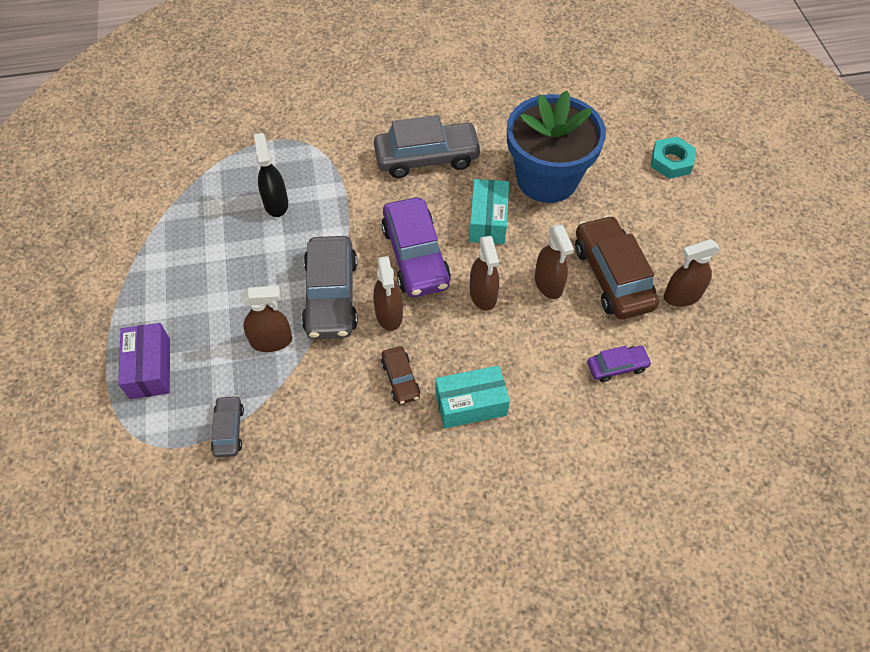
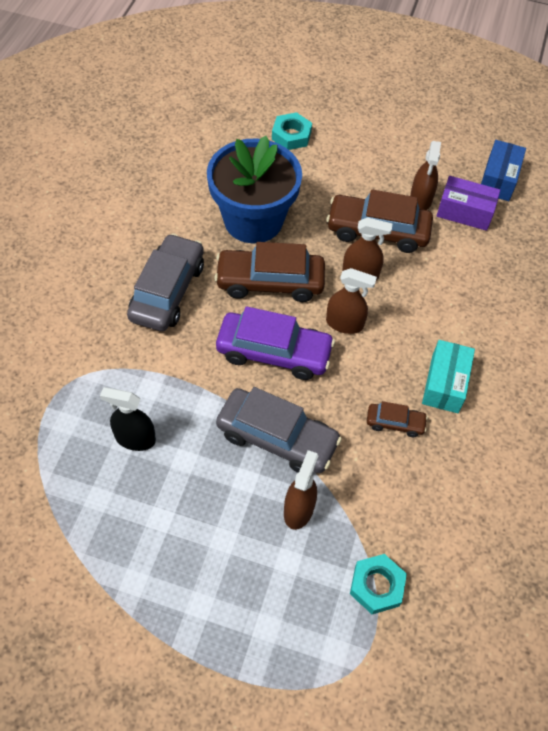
camera: 65 degrees left, 0 degrees up
(150, 368) = (269, 635): purple box -> purple box (464, 212)
(229, 430) = (377, 586): grey car -> turquoise nut
(389, 314) = (324, 401): brown spray bottle -> none
(488, 220) = (270, 282): turquoise box -> brown car
(617, 367) = (460, 272): purple car -> none
(774, 356) = (498, 179): none -> blue box

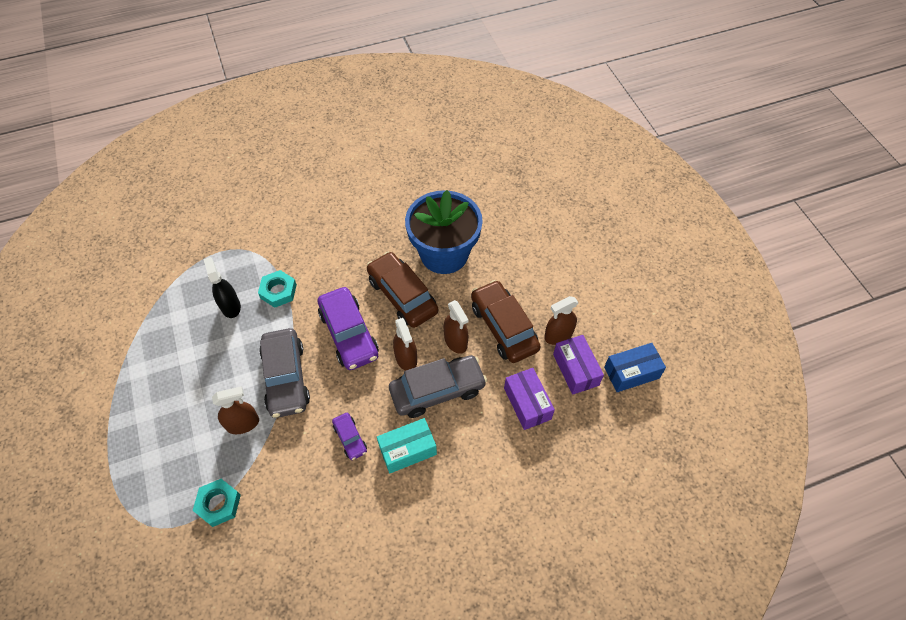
camera: 55 degrees right, 0 degrees up
(167, 291) = (347, 249): grey car -> grey car (437, 391)
(291, 135) = (538, 225): turquoise nut -> turquoise nut (278, 291)
(395, 423) = (350, 438): brown car -> purple car
(470, 266) = (527, 403): none -> purple box

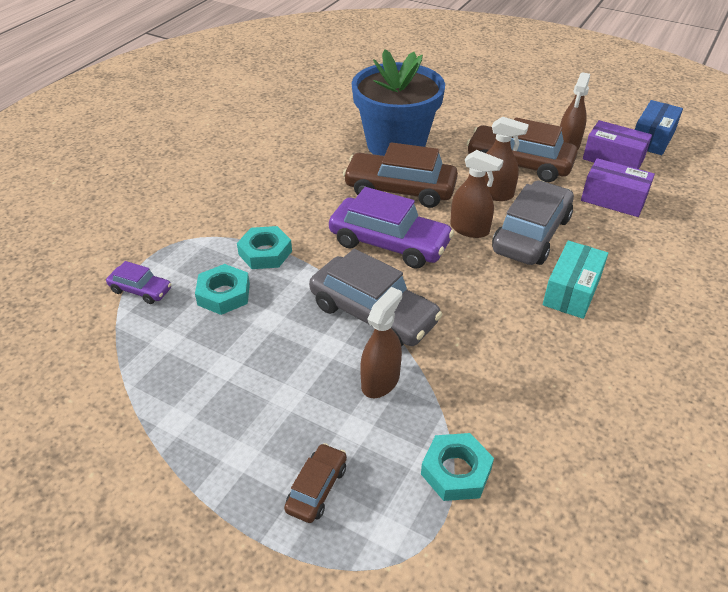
camera: 40 degrees left, 15 degrees down
(155, 459) = (317, 488): none -> brown car
(230, 306) = (224, 294): black spray bottle -> turquoise nut
(350, 438) = (508, 318): purple car -> purple car (141, 290)

